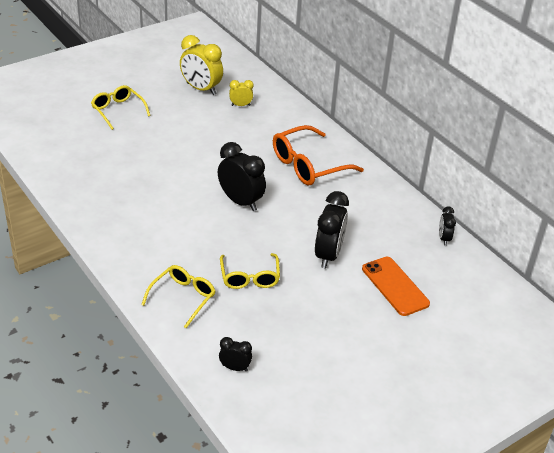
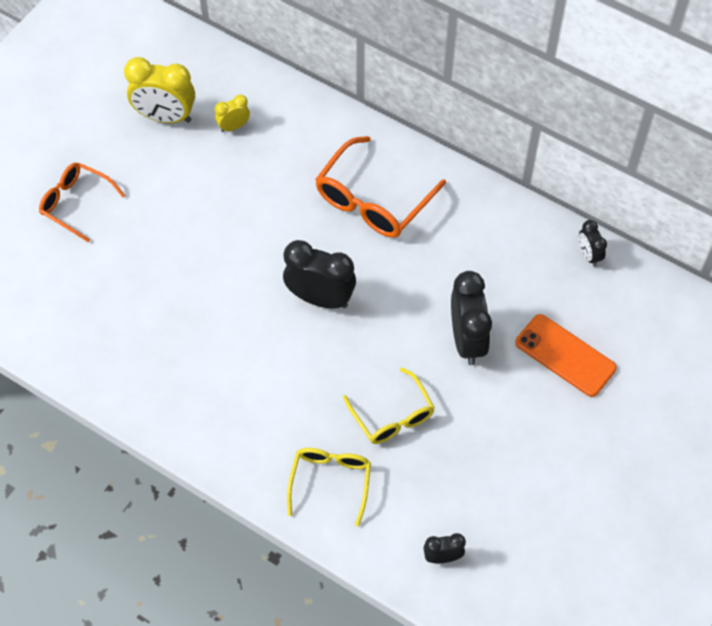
camera: 20 degrees left, 20 degrees up
(118, 111) = (76, 203): yellow glasses -> orange glasses

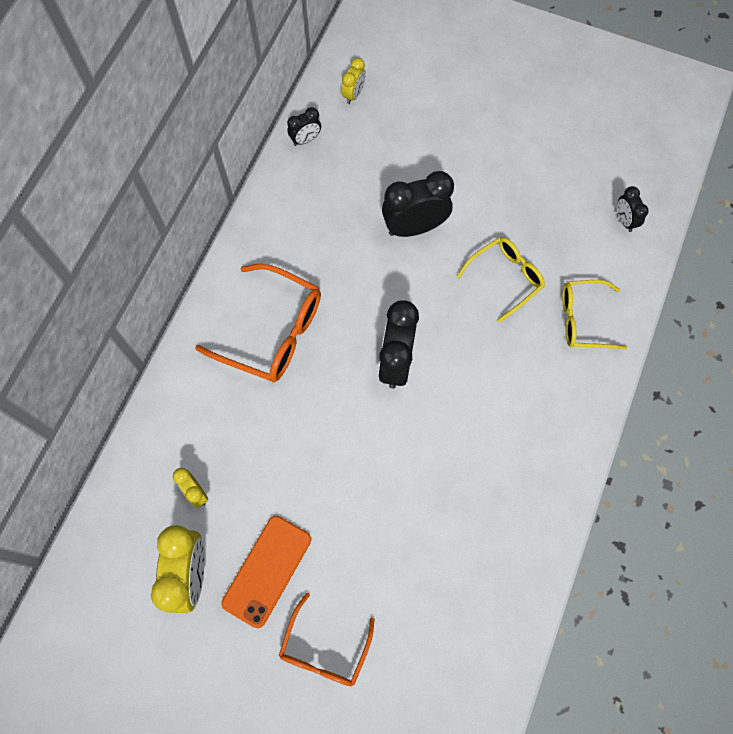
camera: 100 degrees left, 10 degrees up
(565, 355) = (413, 149): orange phone -> orange phone (267, 570)
(643, 309) = (353, 94): none -> yellow clock

